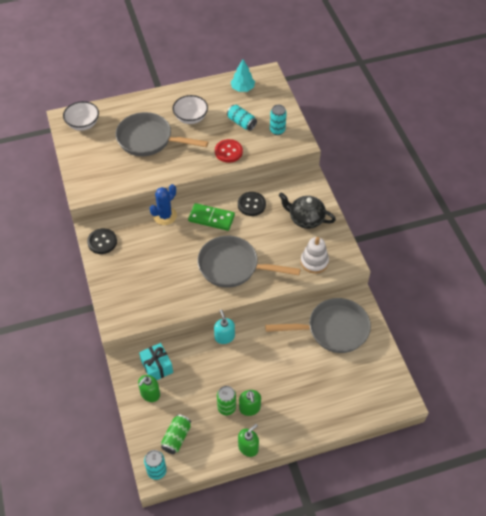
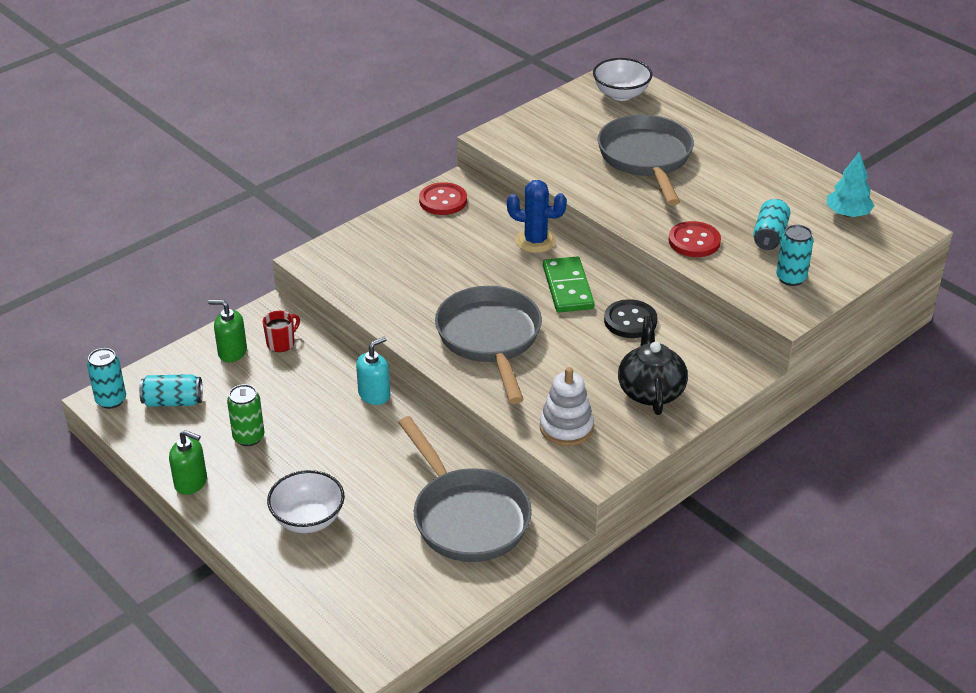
camera: 65 degrees right, 15 degrees down
(102, 242) = (443, 201): black button -> red button
(157, 366) = (281, 343): turquoise gift -> red mug
(176, 437) = (173, 401): green can -> turquoise can
(191, 118) = (729, 183): white bowl -> white bowl (308, 519)
(249, 408) = (260, 463): green soap dispenser -> none

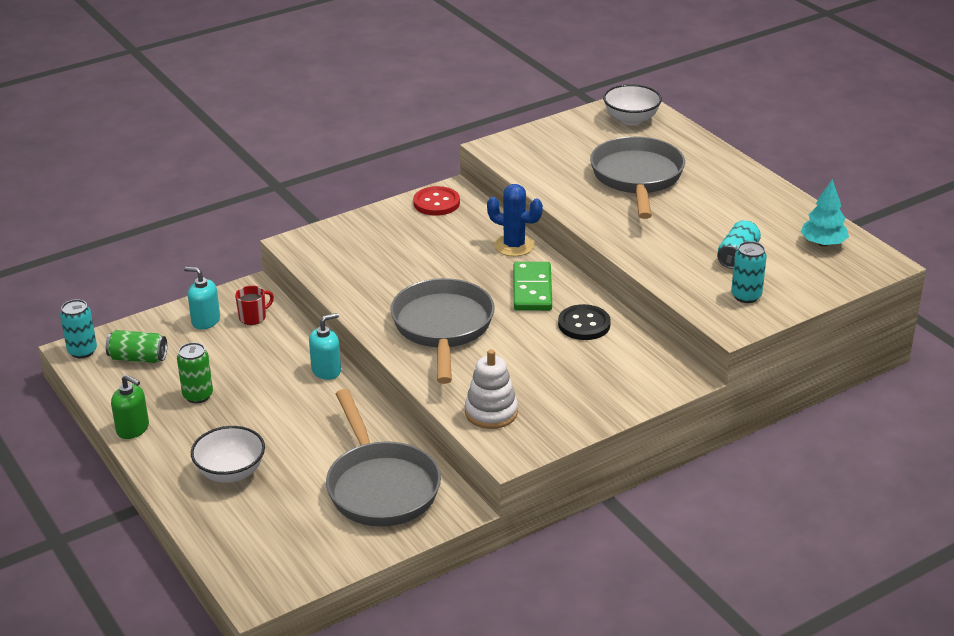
camera: 10 degrees right, 5 degrees down
(173, 401) = (138, 358): turquoise can -> green can
(232, 352) = (205, 321): green soap dispenser -> turquoise soap dispenser
(650, 391) = (584, 388): black teapot -> none
(694, 241) = (660, 255): red button -> none

